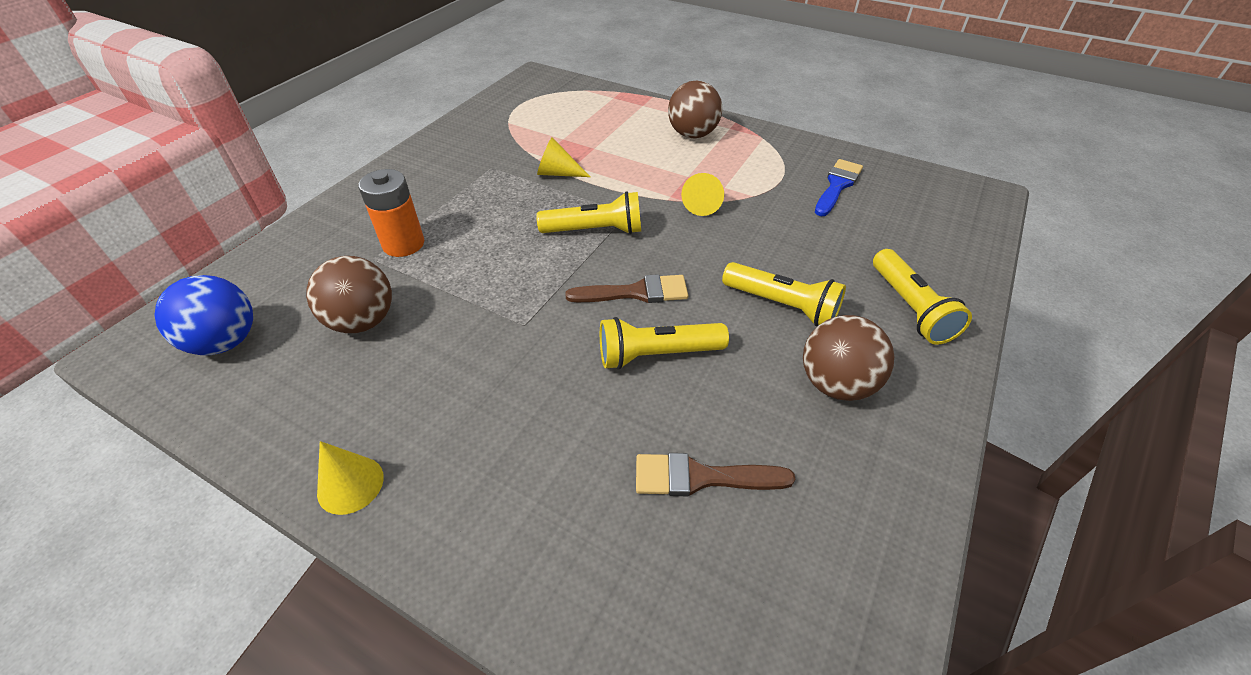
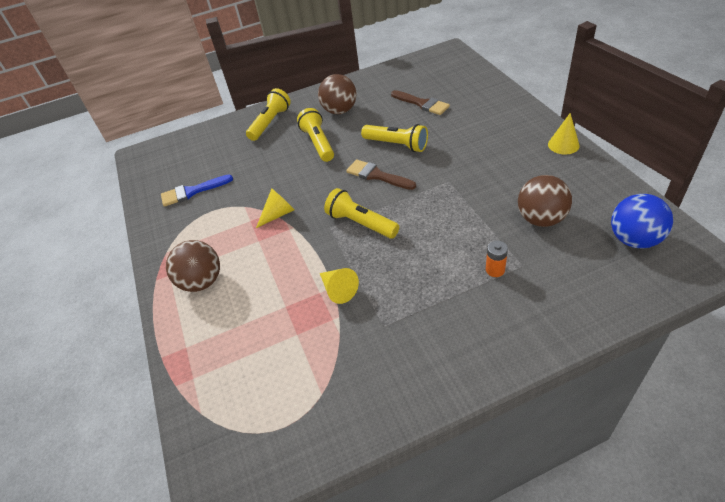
camera: 135 degrees left, 0 degrees up
(403, 244) = (495, 270): orange battery -> orange battery, size x0.56

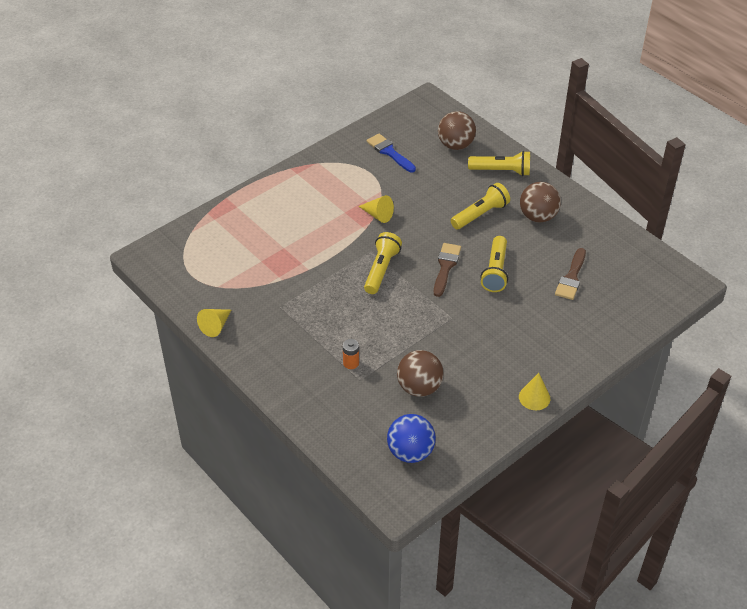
camera: 65 degrees right, 0 degrees up
(202, 282) = (295, 194): brown ball -> brown ball (455, 145)
(338, 290) = (306, 273): yellow cone -> yellow cone (216, 326)

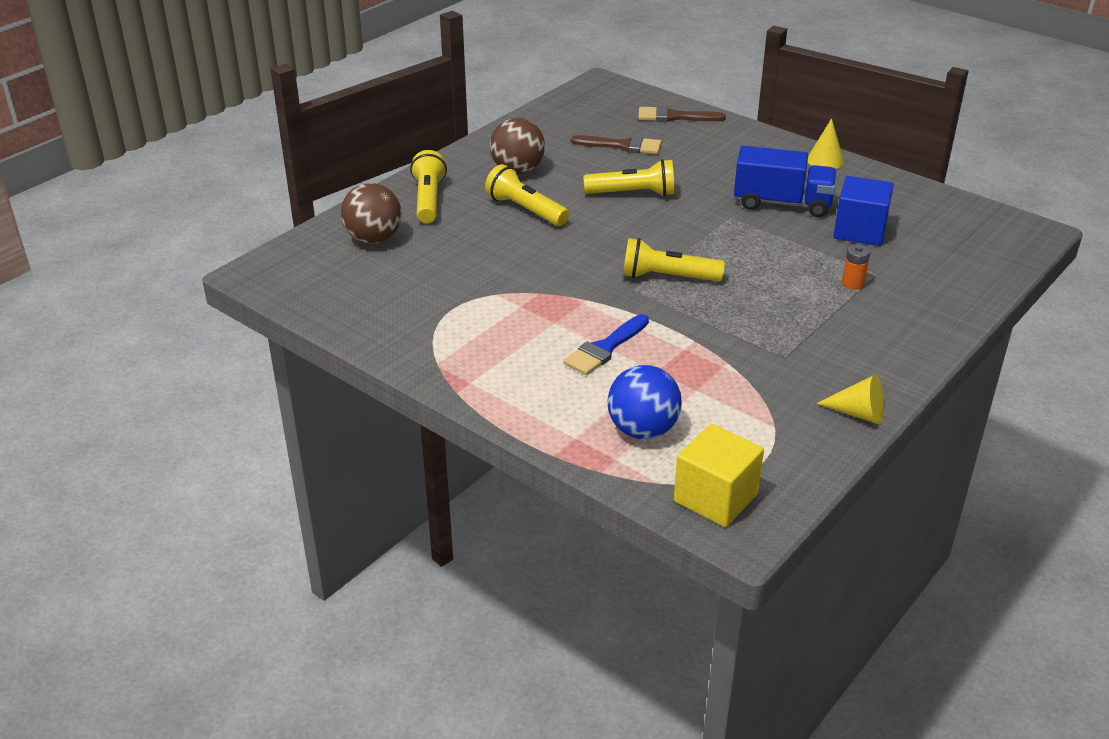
camera: 100 degrees left, 10 degrees down
(171, 251) = (715, 497): none -> yellow cube
(378, 215) = (552, 291): yellow cone -> none
(389, 152) = (398, 295): blue brush -> blue brush (605, 348)
(410, 452) = (960, 228): blue ball -> blue ball (642, 430)
(419, 387) = (859, 231): brown ball -> blue cube
(445, 267) = (639, 228): brown brush -> brown brush (674, 117)
(468, 352) = (782, 203): none -> blue truck

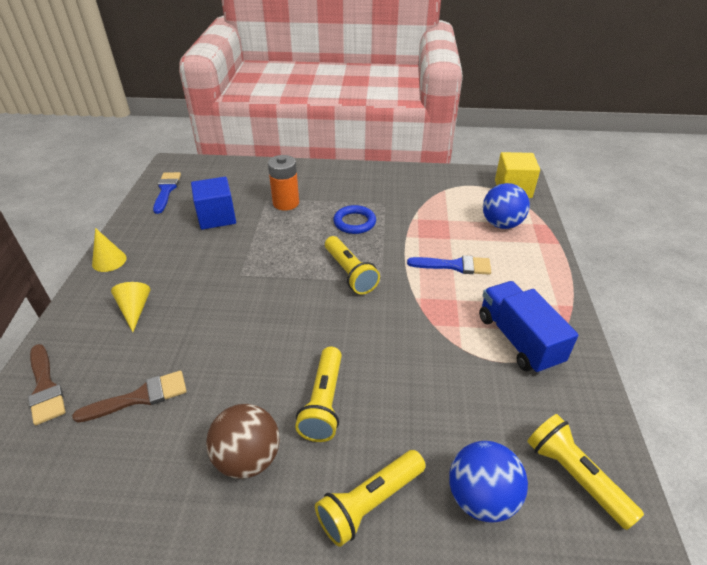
camera: 125 degrees left, 5 degrees up
(373, 239) = (481, 497): brown ball -> blue ball
(622, 146) = (140, 397): brown brush -> brown brush turned 90 degrees clockwise
(633, 193) = (239, 344): yellow flashlight -> yellow flashlight (574, 476)
(761, 316) = (354, 222): none -> blue ring
(782, 203) = (199, 259): blue truck -> blue truck (518, 340)
(853, 283) = (286, 203): orange battery -> orange battery, size x1.78
(858, 413) = (405, 172): yellow cone -> yellow cone (135, 309)
(956, 214) = (166, 190): none -> blue brush

